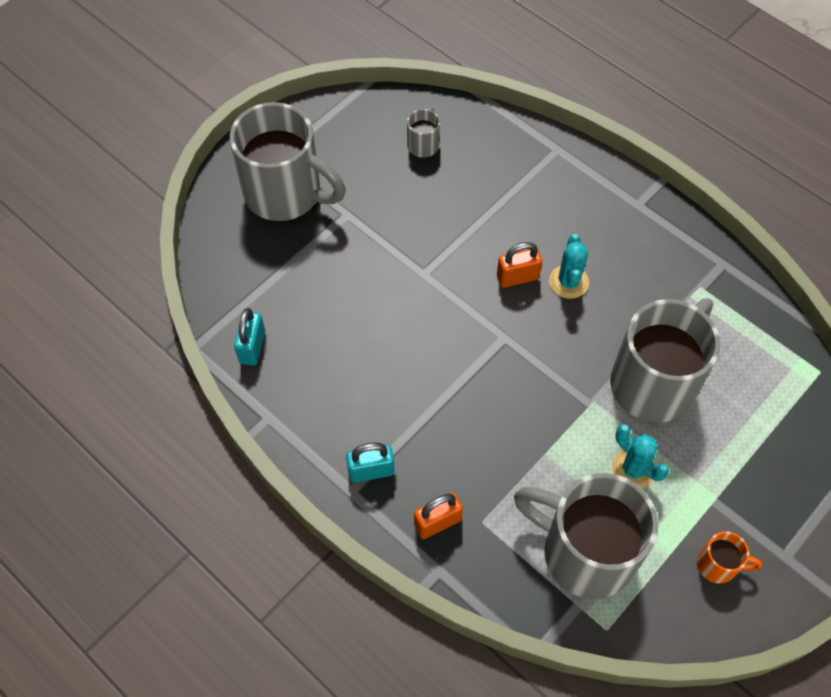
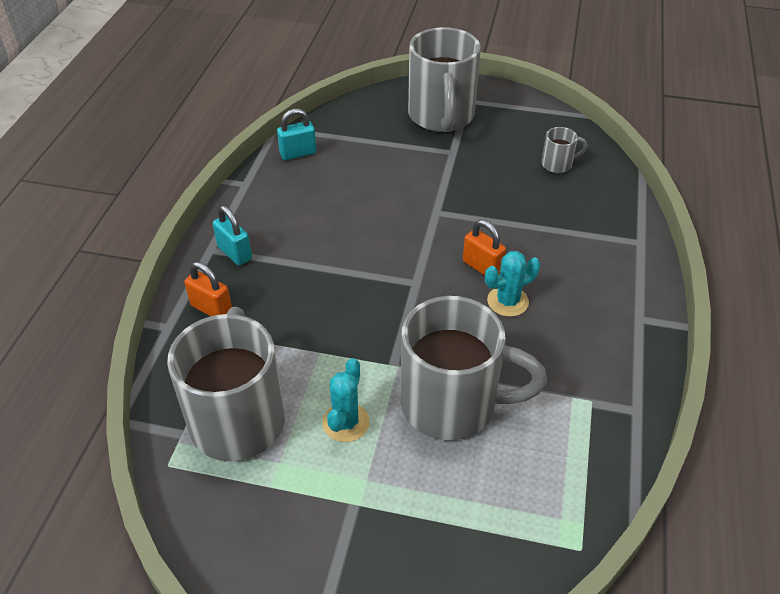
camera: 60 degrees right, 15 degrees down
(718, 565) = (283, 534): orange mug -> none

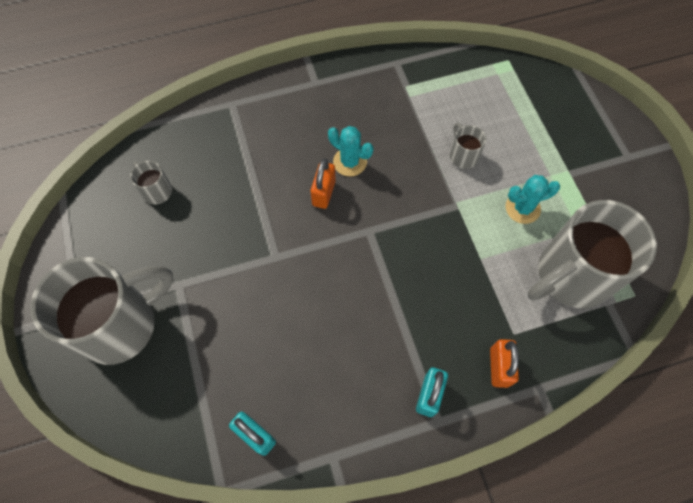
camera: 120 degrees left, 20 degrees up
(452, 404) = (463, 156): grey mug -> grey mug, size x0.43

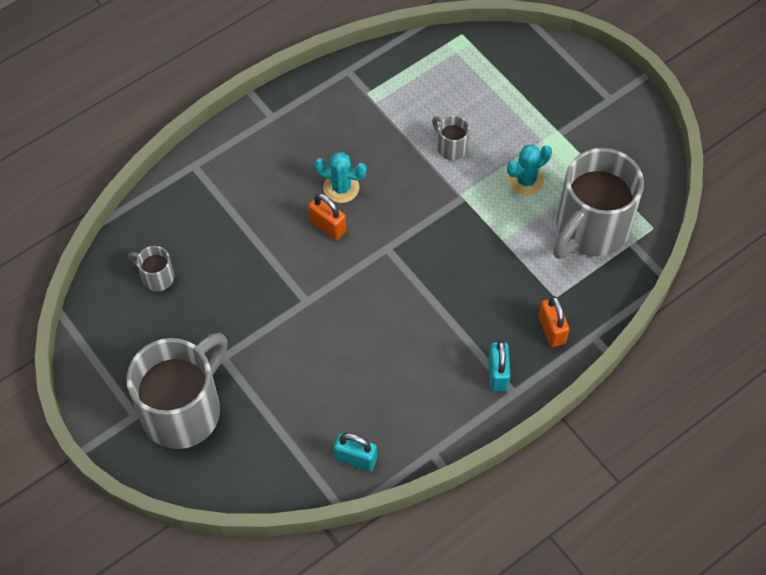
camera: 20 degrees left, 5 degrees down
(324, 193) = (328, 226): orange padlock -> orange padlock turned 45 degrees counterclockwise

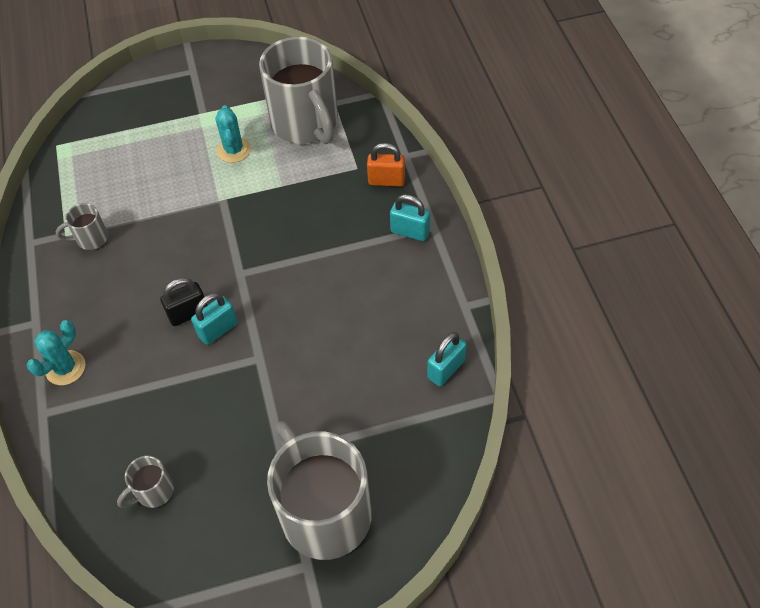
camera: 65 degrees left, 5 degrees down
(321, 256) = (218, 329): none -> turquoise padlock
(328, 226) = (188, 313): orange padlock -> black padlock
(341, 188) = (153, 289): turquoise cactus -> turquoise cactus (65, 368)
(451, 147) = (166, 191): grey mug -> grey mug (91, 238)

